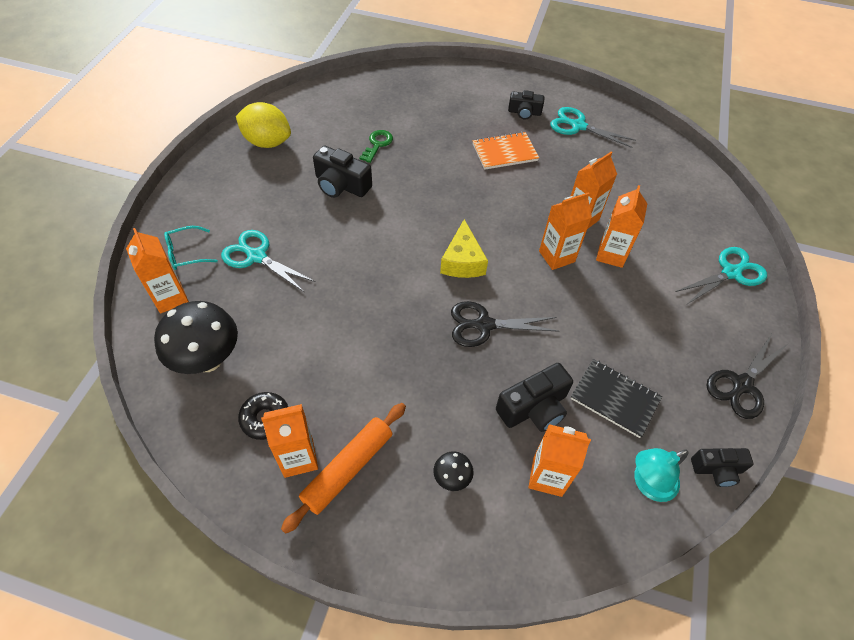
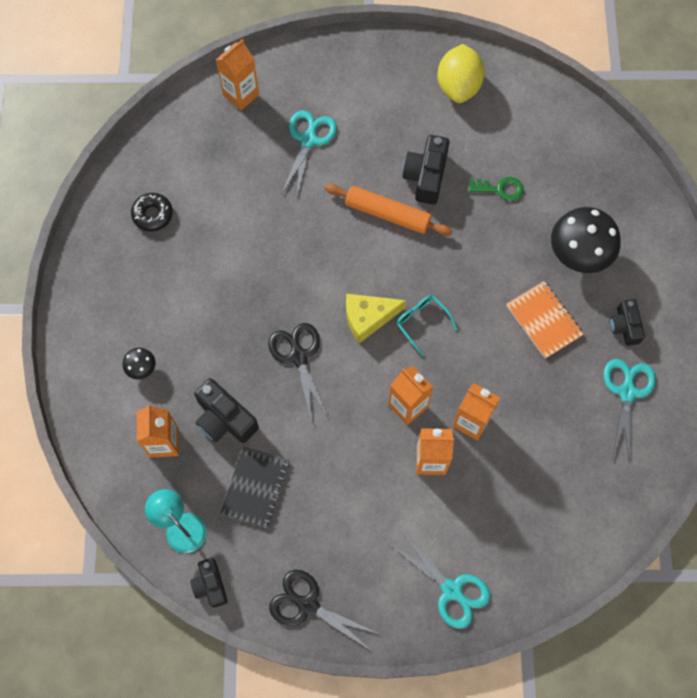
camera: 75 degrees right, 15 degrees up
(186, 253) = (291, 83): turquoise glasses -> turquoise glasses (422, 322)
(208, 360) = (191, 151): black mushroom -> black mushroom (578, 256)
(298, 458) = (127, 251): orange carton -> none
(348, 469) = (128, 290): orange rolling pin -> orange rolling pin (387, 214)

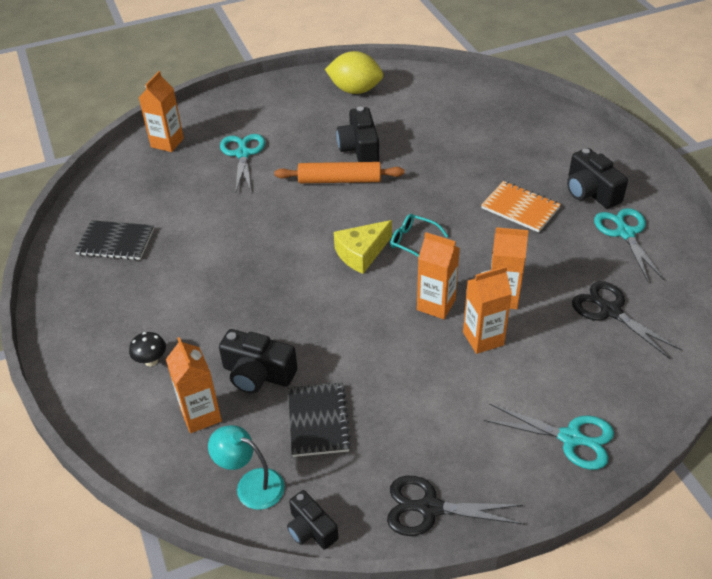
camera: 20 degrees left, 25 degrees down
(152, 215) = (116, 242): black donut -> black notebook
(298, 356) = (309, 301): black scissors -> black scissors (610, 311)
(458, 86) = (355, 90): yellow lemon -> yellow lemon turned 60 degrees counterclockwise
(500, 189) = (428, 138): green key -> none
(578, 256) = (520, 160): black mushroom -> none
(624, 326) = (591, 192): black camera -> black camera, size x1.54

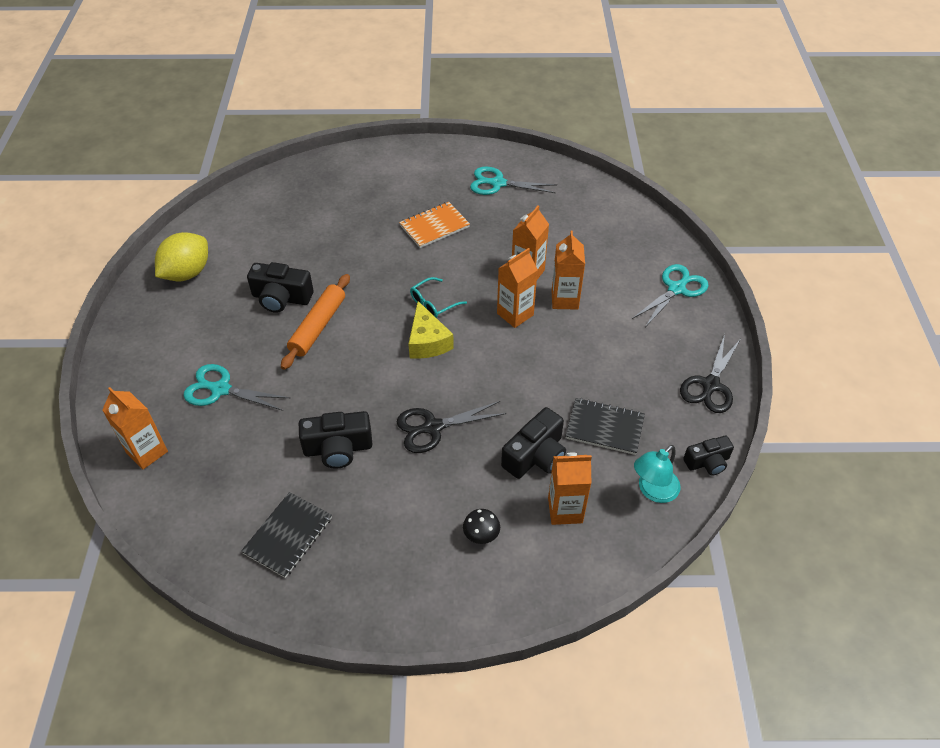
camera: 70 degrees left, 5 degrees up
(591, 192) = (441, 182): black camera -> black camera (338, 448)
(610, 311) = (571, 223): black scissors -> black scissors (432, 427)

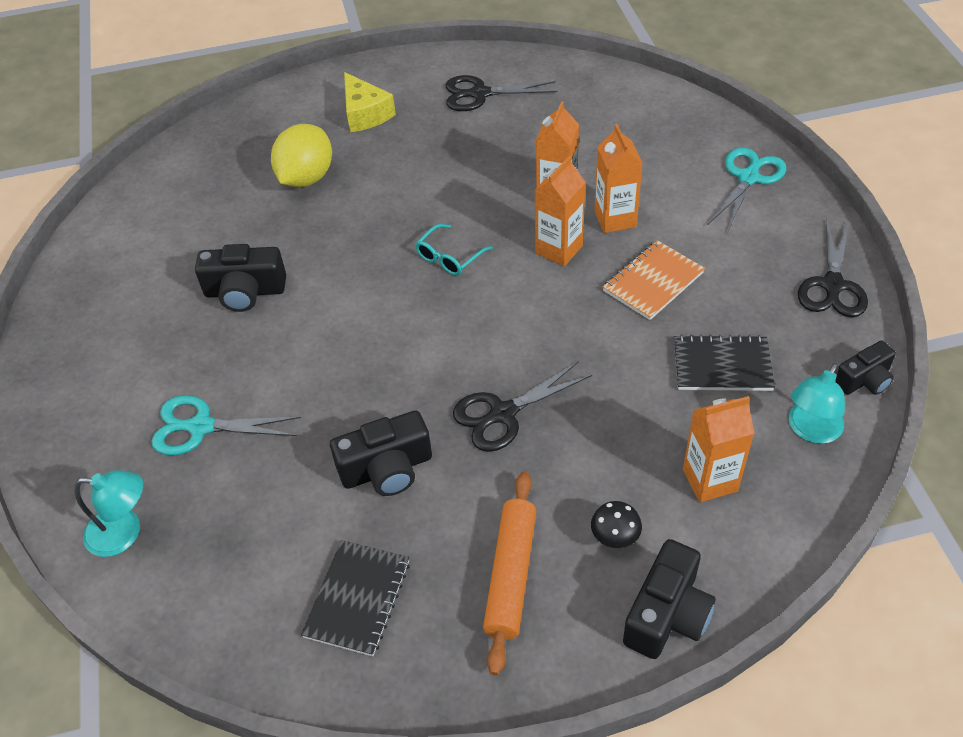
camera: 10 degrees left, 0 degrees up
(147, 452) = (124, 532): orange carton -> turquoise lamp
(187, 273) = (105, 285): yellow lemon -> yellow lemon (306, 178)
(318, 326) = (307, 318): orange rolling pin -> orange rolling pin (511, 575)
(427, 341) = (458, 307): yellow cheese -> yellow cheese (365, 114)
(434, 226) = (417, 161): orange notebook -> orange notebook (653, 282)
(497, 183) = (479, 94): turquoise scissors -> black scissors
(535, 456) = (648, 420): black camera -> black camera (667, 614)

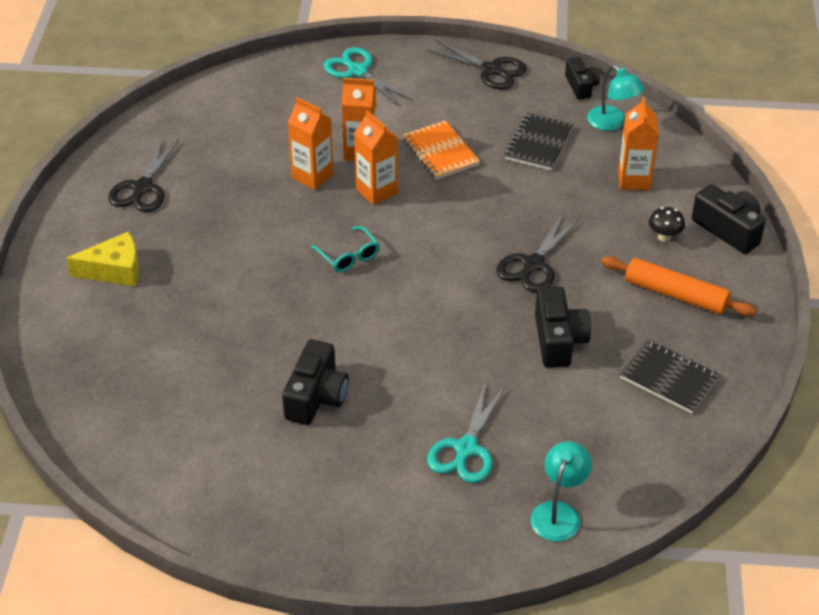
camera: 75 degrees left, 5 degrees down
(306, 178) = (183, 329): yellow lemon -> none
(502, 414) = (533, 265): black scissors -> black scissors turned 45 degrees clockwise

